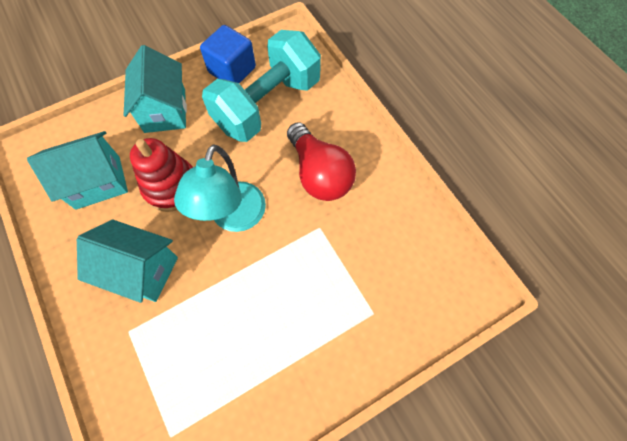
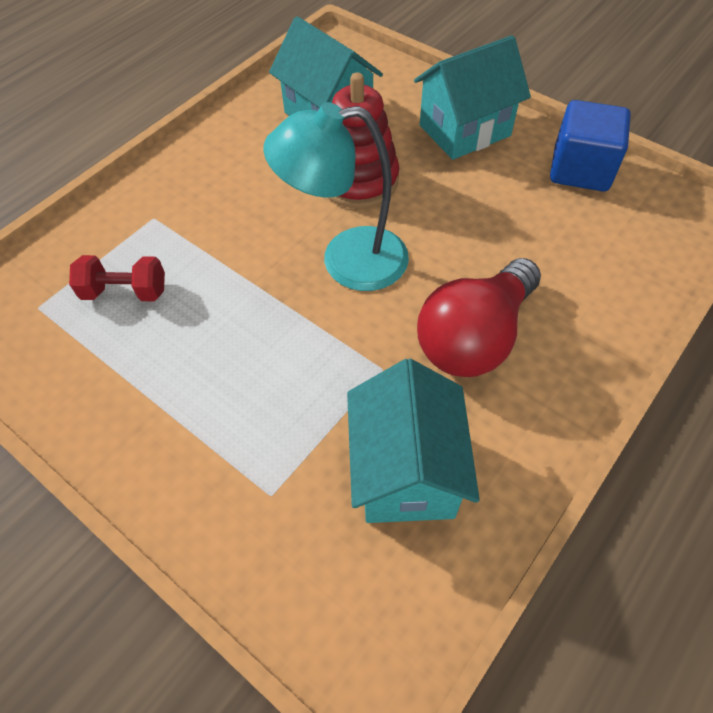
camera: 70 degrees right, 10 degrees down
(142, 270) = (233, 199): turquoise house -> turquoise house (406, 471)
(188, 367) = (125, 292): none -> red dumbbell
(267, 104) = (552, 230): turquoise dumbbell -> none

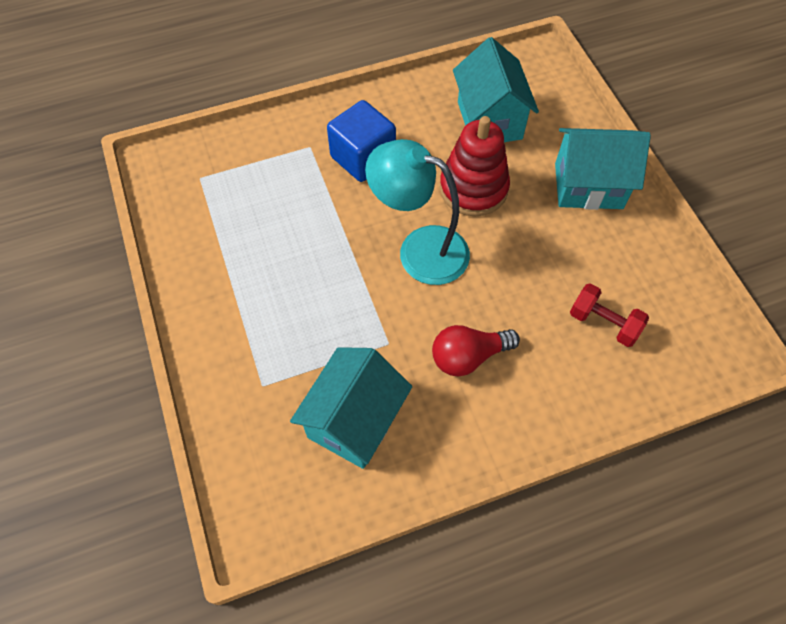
camera: 30 degrees right, 5 degrees up
(125, 292) = (259, 195): red dumbbell -> red dumbbell (603, 323)
(474, 337) = (468, 356): red light bulb -> red light bulb, size x0.66
(580, 170) = (657, 268): blue cube -> blue cube (363, 158)

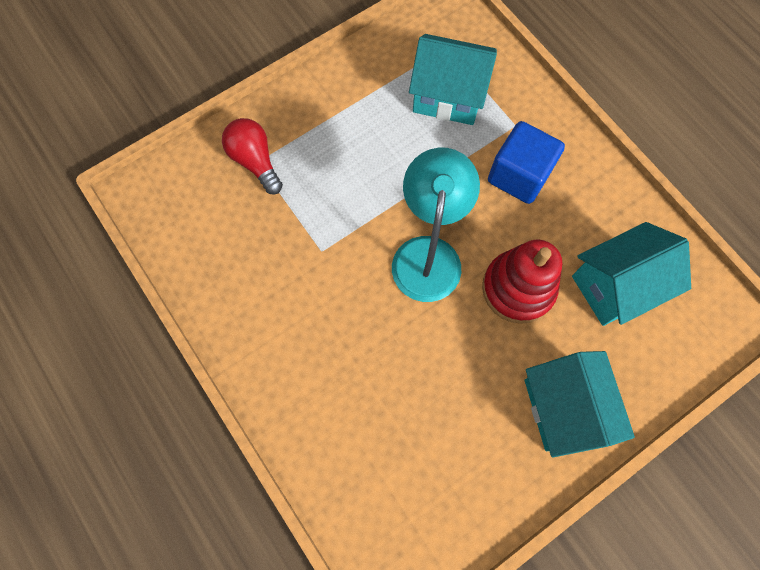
camera: 75 degrees right, 10 degrees up
(354, 420) = (242, 242): turquoise house -> turquoise house (448, 96)
(468, 356) = (325, 323): red light bulb -> red light bulb (255, 161)
(603, 323) = (395, 448): red dumbbell -> none

